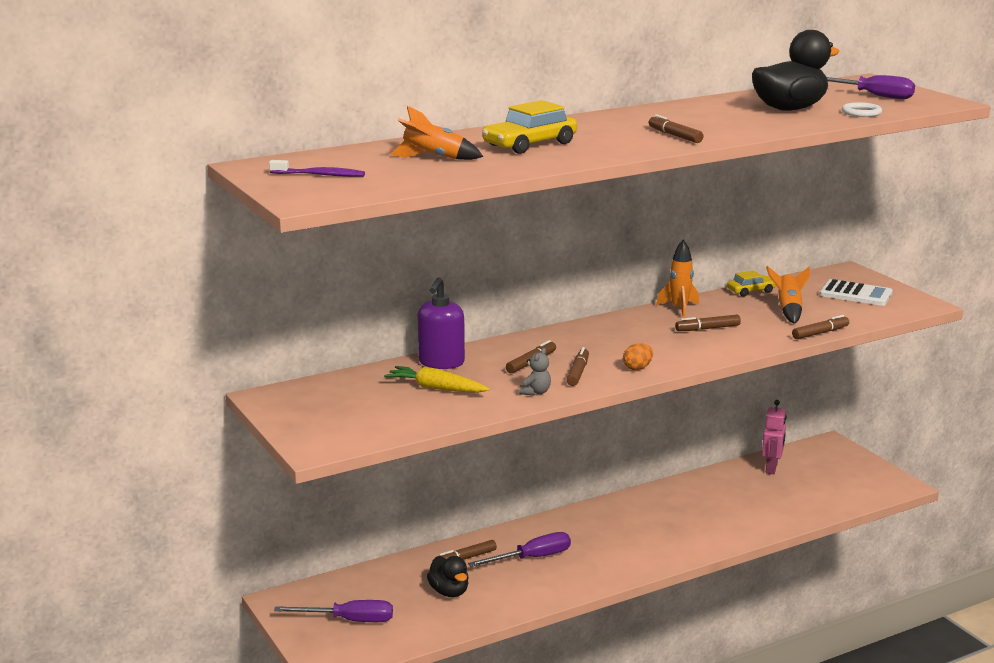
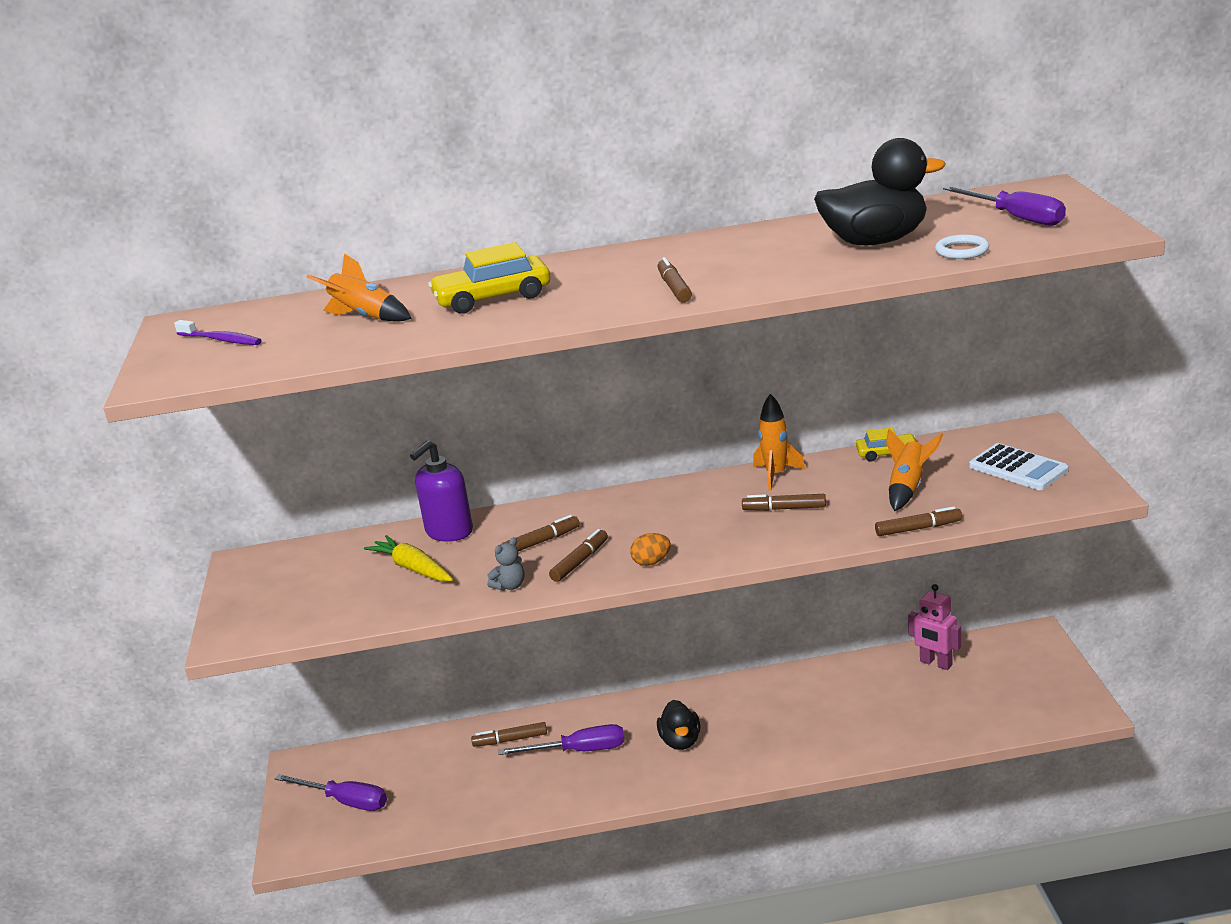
camera: 25 degrees right, 5 degrees up
(449, 592) = (465, 782): black duck -> black duck (680, 741)
(772, 468) = (935, 663): pink robot -> pink robot turned 90 degrees clockwise

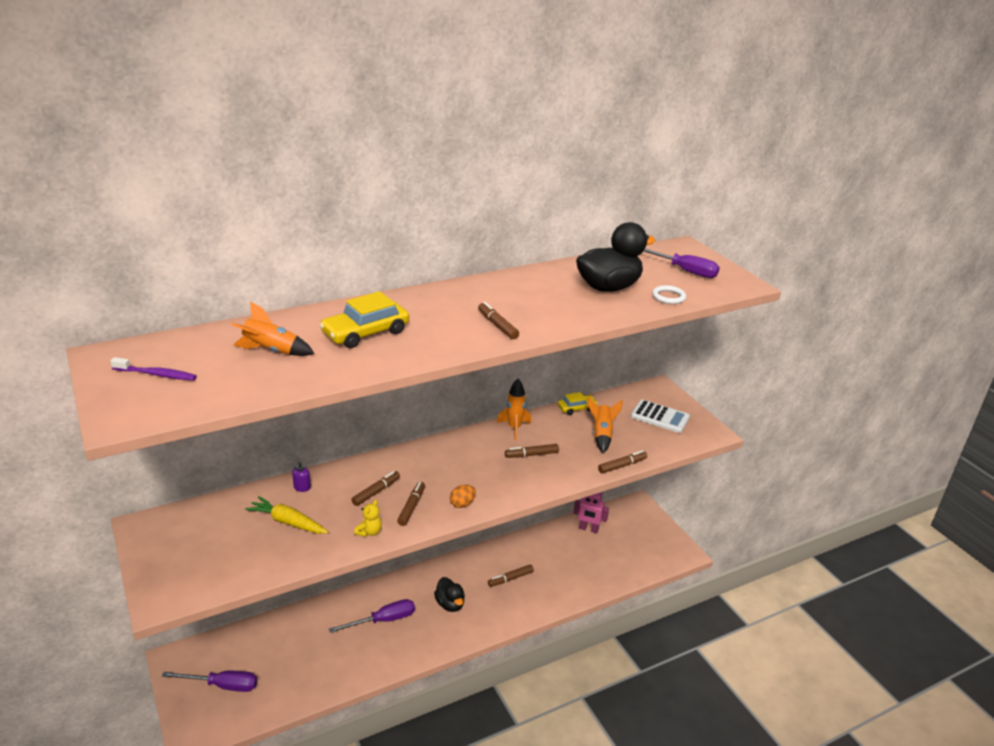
camera: 25 degrees left, 5 degrees up
(449, 532) = (302, 487): purple soap dispenser -> purple soap dispenser, size x0.45
(510, 586) = (369, 532): grey teddy bear -> yellow teddy bear
(510, 740) = (331, 618): brown marker -> brown marker (510, 579)

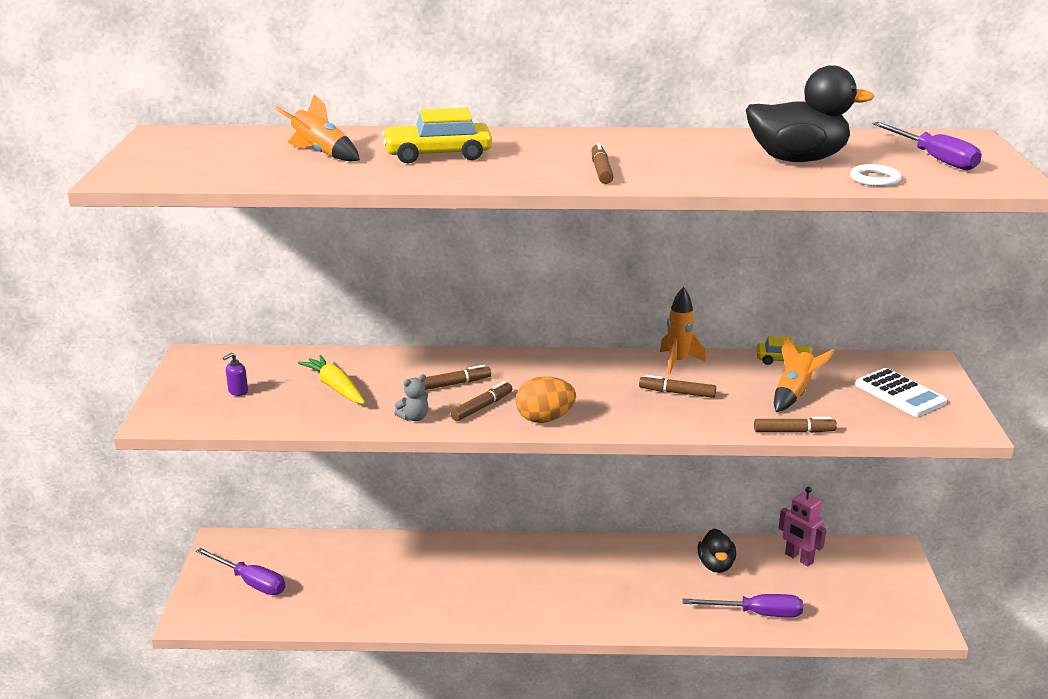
camera: 30 degrees right, 5 degrees down
(156, 374) = (191, 153): purple toothbrush -> none
(302, 487) = (377, 361): purple soap dispenser -> purple soap dispenser (238, 391)
(369, 532) = (414, 417): yellow teddy bear -> grey teddy bear
(383, 620) = (462, 576): purple screwdriver -> purple screwdriver (756, 614)
(450, 604) = (553, 585): black duck -> black duck (716, 565)
(462, 504) = (545, 419): orange egg -> orange egg, size x1.59
(510, 579) = (650, 582): brown marker -> none

